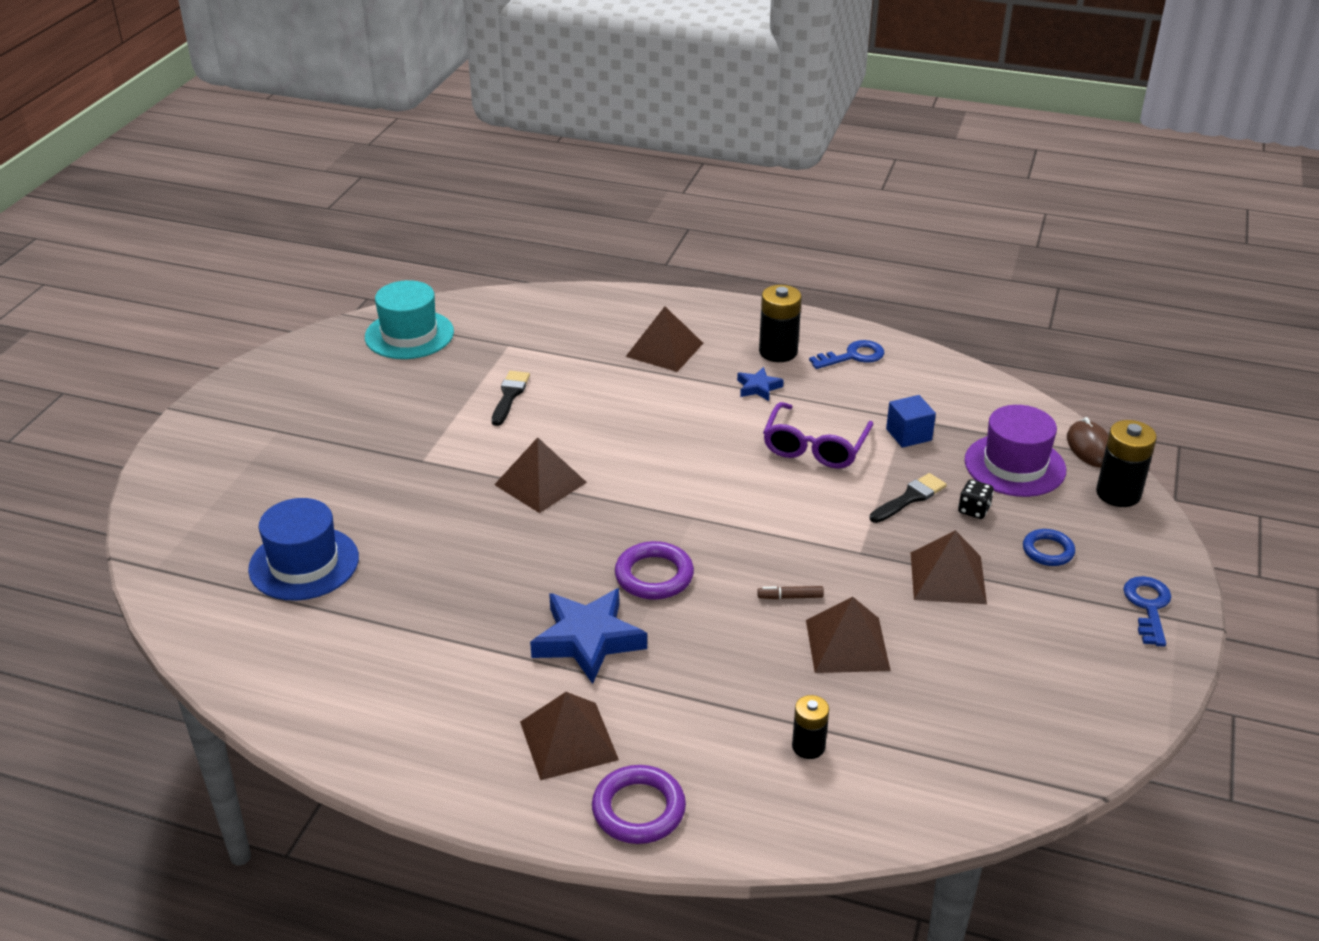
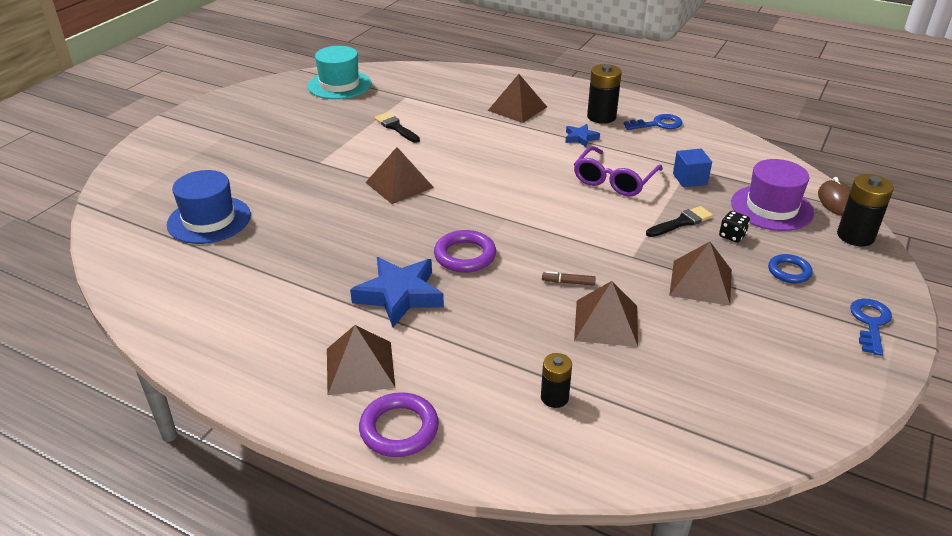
camera: 10 degrees right, 0 degrees up
(509, 396) = (396, 127): black brush -> black brush turned 60 degrees counterclockwise

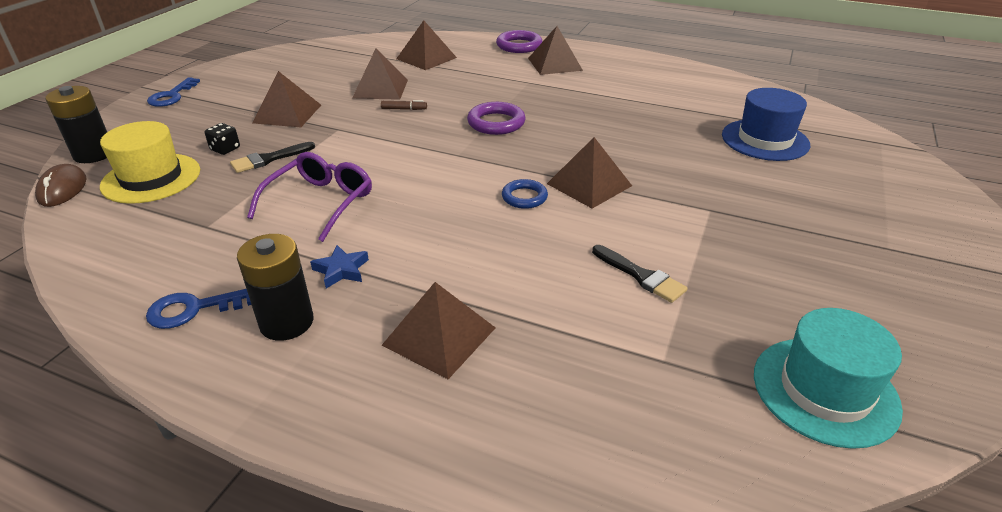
camera: 175 degrees right, 0 degrees up
(399, 295) = (544, 96): blue star -> none
(554, 397) = (426, 58): black battery -> brown pyramid
(690, 179) = (219, 209): blue cube -> none
(771, 208) = (151, 178): purple hat -> yellow hat
(789, 271) = (199, 124): blue ring -> blue ring (524, 197)

